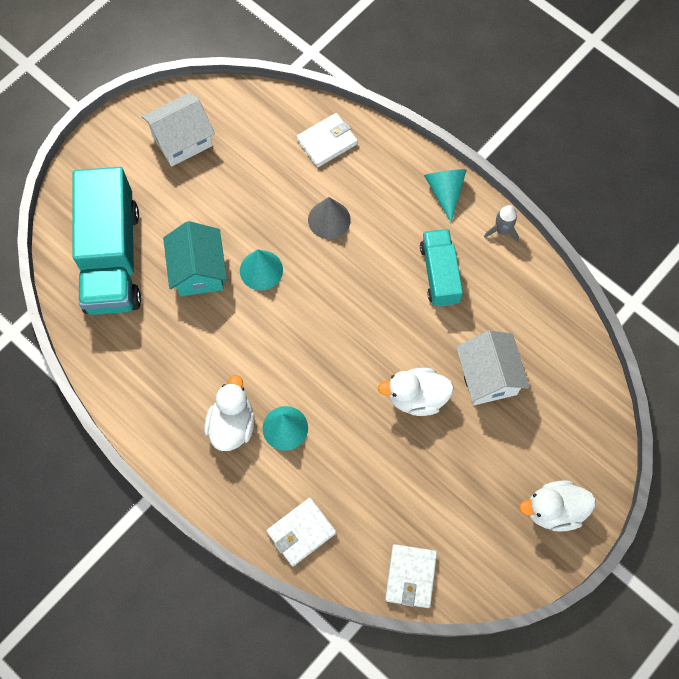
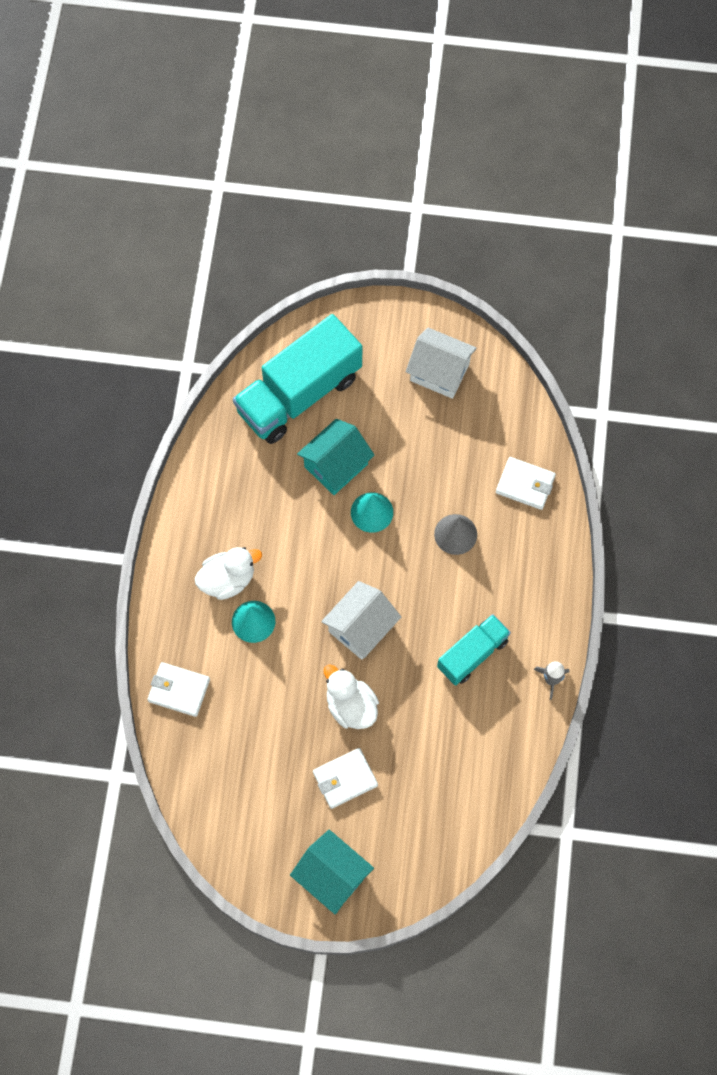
camera: 55 degrees right, 0 degrees up
(410, 576) = (201, 796): white wallet -> white wallet (345, 779)
(445, 192) = (552, 610): turquoise cone -> none
(488, 376) = (409, 751): white house -> white house (361, 628)
(554, 510) = (332, 876): white duck -> turquoise house

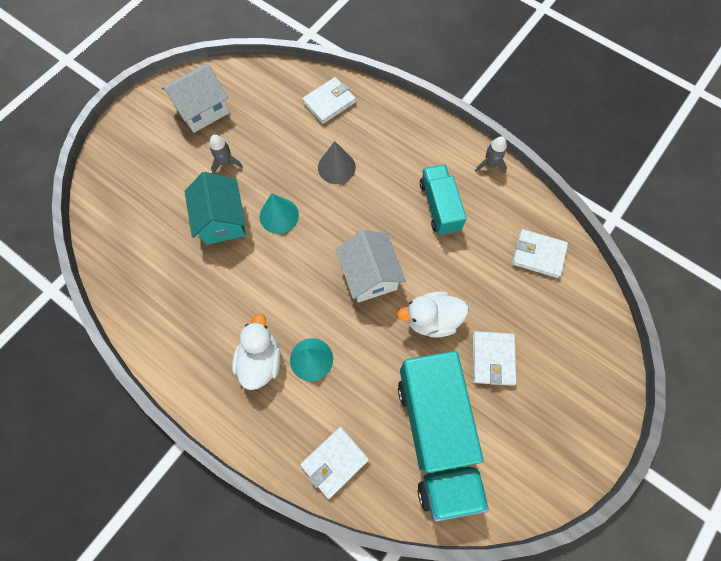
camera: 60 degrees left, 0 degrees up
(299, 394) = (143, 215): turquoise truck -> turquoise truck (436, 435)
(332, 876) = (574, 417): turquoise house -> none
(396, 431) = (226, 163): none -> grey rocket
(476, 773) = (538, 255): none -> white wallet

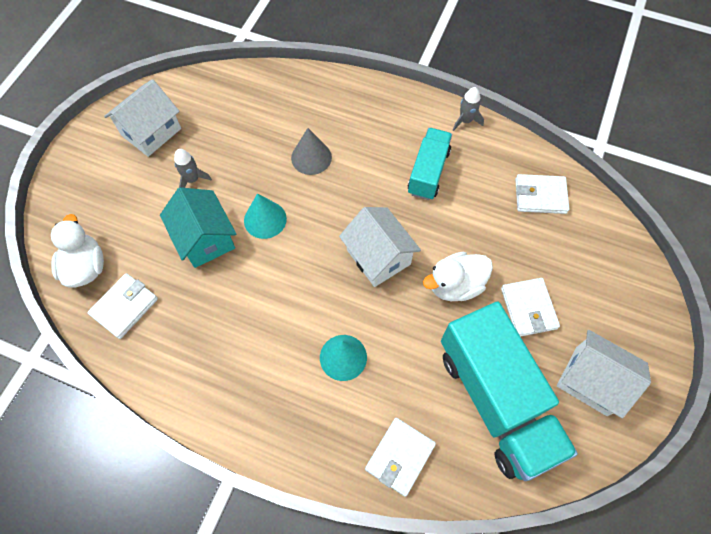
camera: 15 degrees left, 5 degrees down
(260, 360) = (289, 372): white duck -> white duck (86, 267)
(329, 102) = (284, 96): white wallet -> white wallet (125, 307)
(439, 206) = (428, 172): turquoise truck -> turquoise truck turned 45 degrees clockwise
(529, 441) = (591, 380): none -> white house

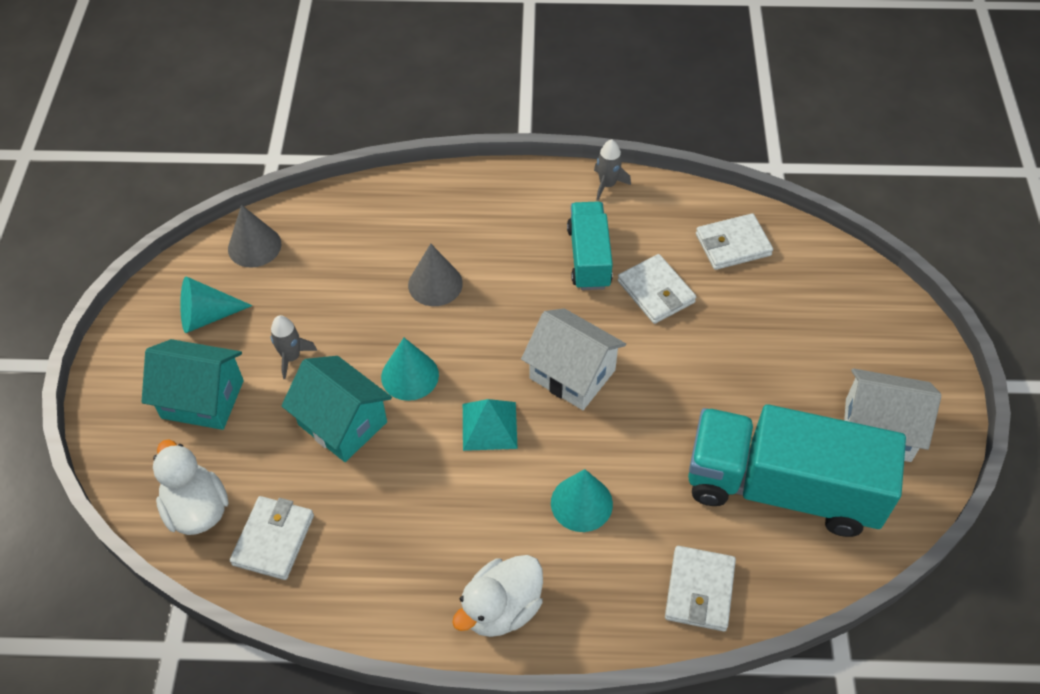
camera: 20 degrees left, 10 degrees down
(123, 190) = (202, 399): none -> turquoise house
(151, 132) = (207, 316): white house -> turquoise cone
(203, 92) = (254, 246): none -> grey cone
(303, 275) = (489, 425): none -> turquoise pyramid
(455, 285) = (678, 376): white duck -> white duck (501, 608)
(496, 400) = (782, 488): turquoise truck -> turquoise truck turned 150 degrees clockwise
(528, 308) = (774, 375): white wallet -> white wallet (656, 292)

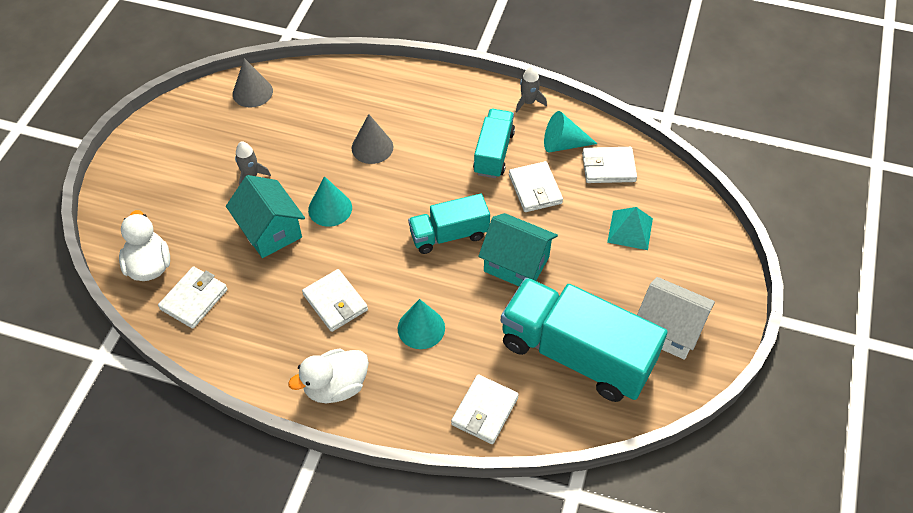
camera: 15 degrees right, 0 degrees up
(202, 399) = (179, 191): turquoise house -> turquoise house (516, 264)
(207, 316) = (202, 134): turquoise cone -> turquoise cone (563, 144)
(461, 497) = (335, 302): none -> white wallet
(489, 425) = (374, 257): turquoise pyramid -> turquoise pyramid (630, 230)
(572, 374) = (449, 235): white house -> turquoise truck

